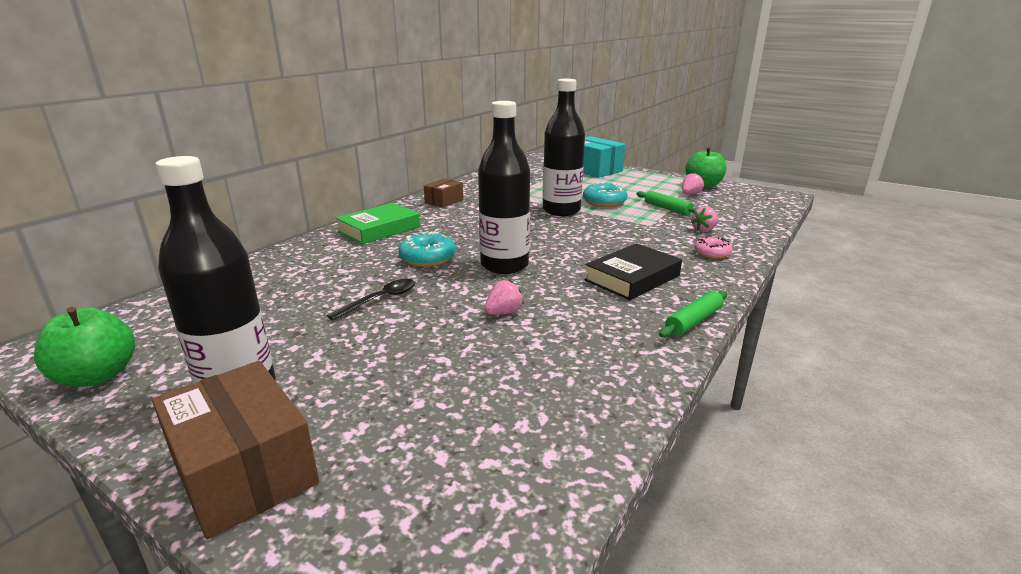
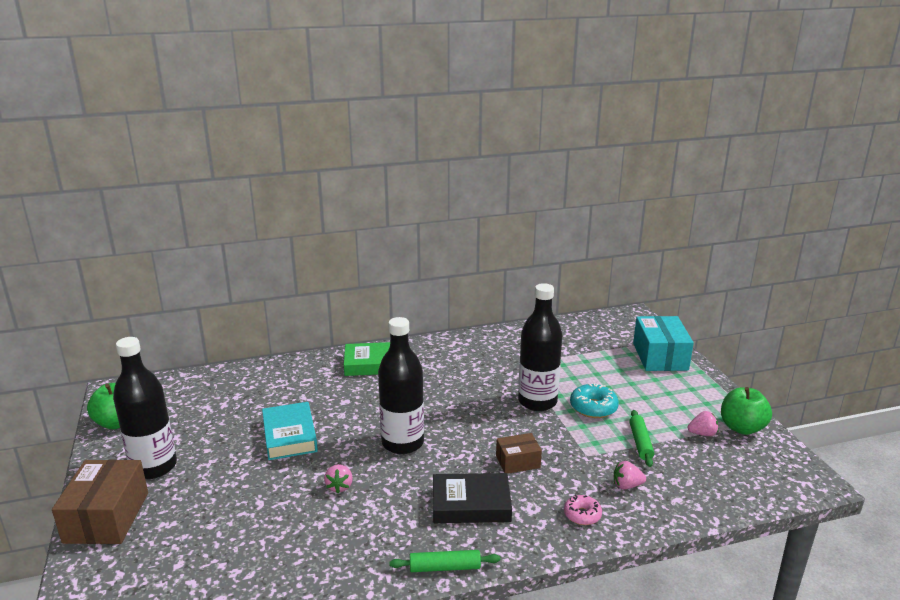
camera: 40 degrees right, 0 degrees up
(380, 300) = (289, 436): black spoon -> turquoise book
(428, 258) = (364, 410): turquoise donut -> none
(444, 201) = (460, 349): brown box -> brown box (518, 462)
(503, 313) = (339, 486): pink strawberry -> pink strawberry turned 90 degrees clockwise

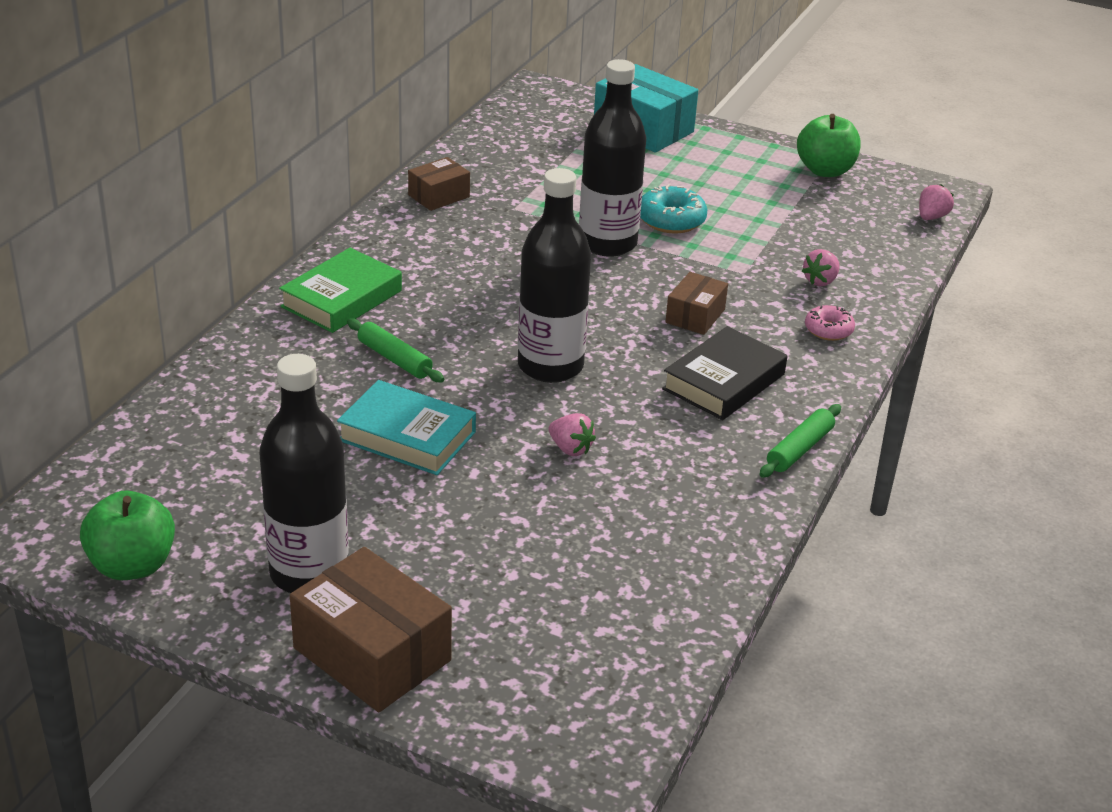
camera: 50 degrees left, 10 degrees up
(495, 341) = (439, 196): none -> brown box
(640, 443) = (768, 233): green rolling pin -> green rolling pin (394, 359)
(702, 434) = (803, 194): pink strawberry -> pink strawberry (931, 217)

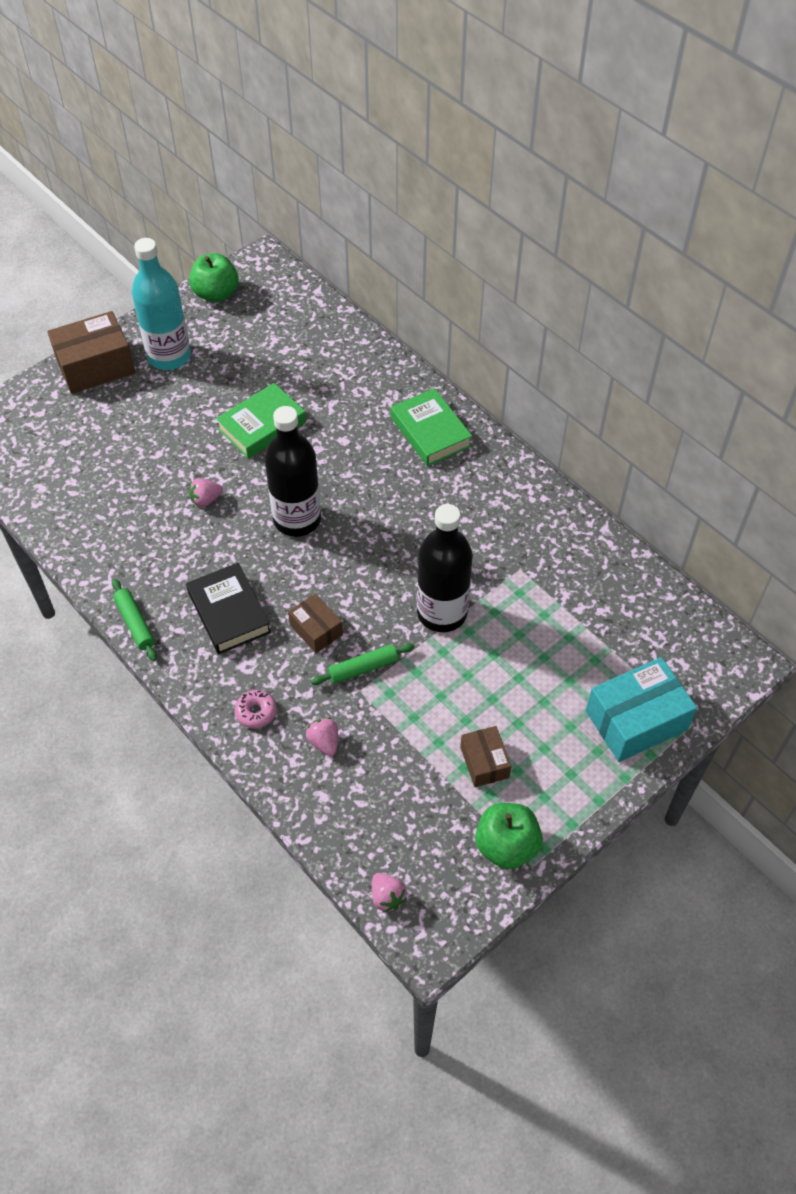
camera: 115 degrees right, 20 degrees up
(309, 573) = (169, 356): black bottle -> turquoise bottle
(394, 359) = (345, 441): green rolling pin -> green rolling pin (363, 668)
(407, 436) = (262, 425): turquoise book -> green book
(439, 196) = (556, 526): brown box -> brown box (484, 762)
(671, 220) = (461, 673): turquoise donut -> none

